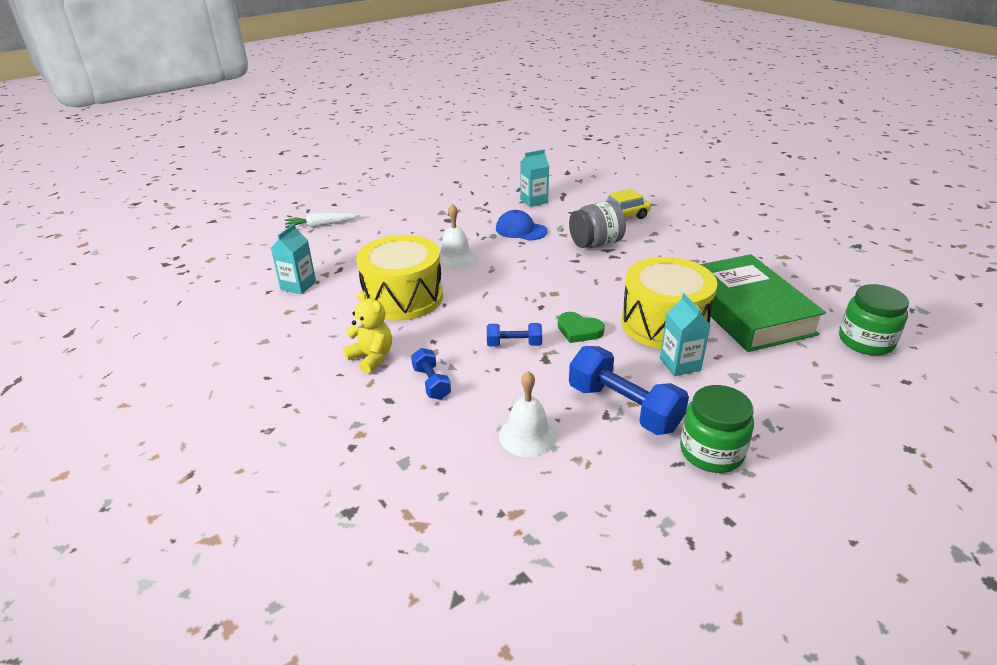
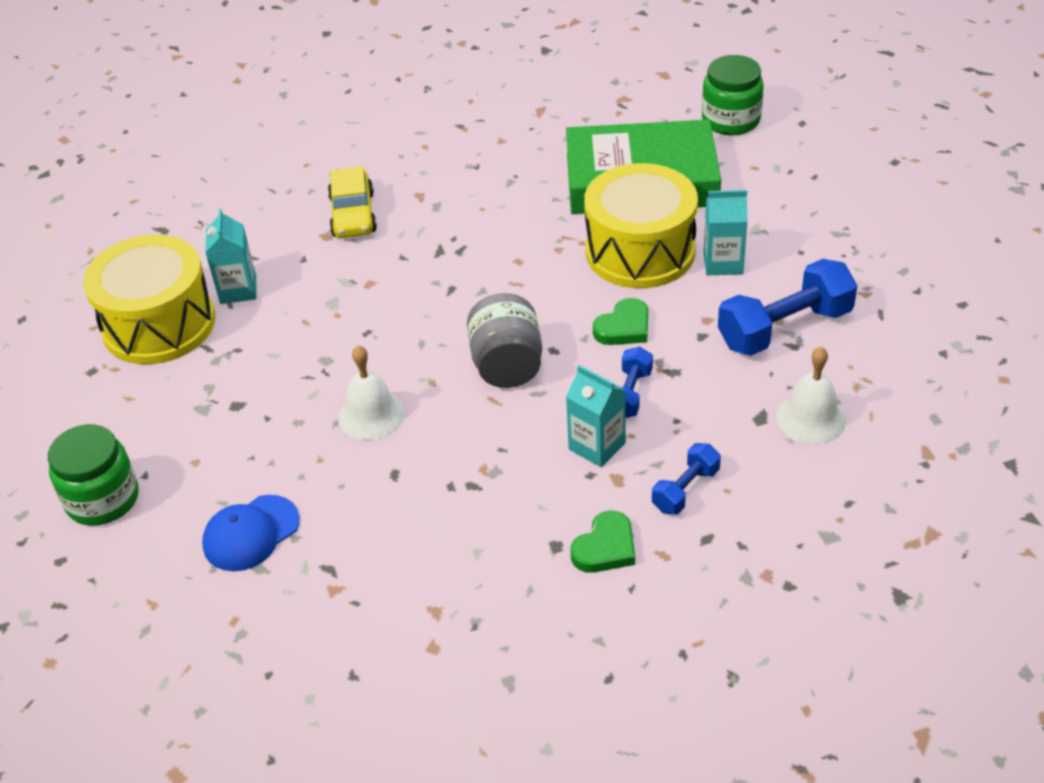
camera: 70 degrees left, 10 degrees up
(298, 285) = (355, 630): turquoise carton -> turquoise carton (597, 446)
(321, 225) = (141, 585): white carrot -> none
(372, 358) = (605, 547): yellow teddy bear -> green heart
(403, 297) = (460, 494): yellow drum -> yellow drum (159, 324)
(431, 383) = (685, 490): blue dumbbell -> blue dumbbell turned 45 degrees counterclockwise
(521, 230) = (327, 325): blue cap -> blue cap (251, 533)
(595, 244) = (416, 258): grey jar -> grey jar (507, 365)
(711, 452) = (870, 285): green jar -> green jar (103, 499)

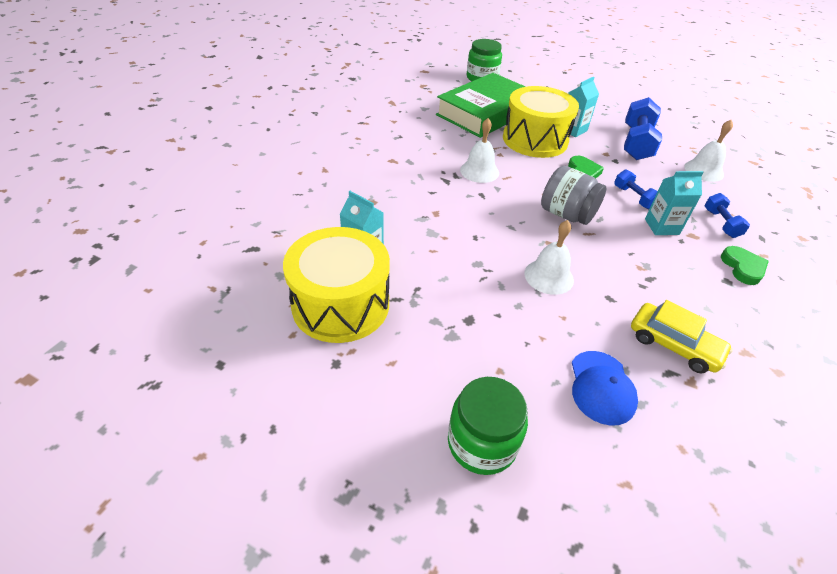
camera: 50 degrees left, 0 degrees up
(353, 215) = (370, 184): yellow car -> yellow car (673, 345)
(495, 259) = (479, 171): none -> white bell

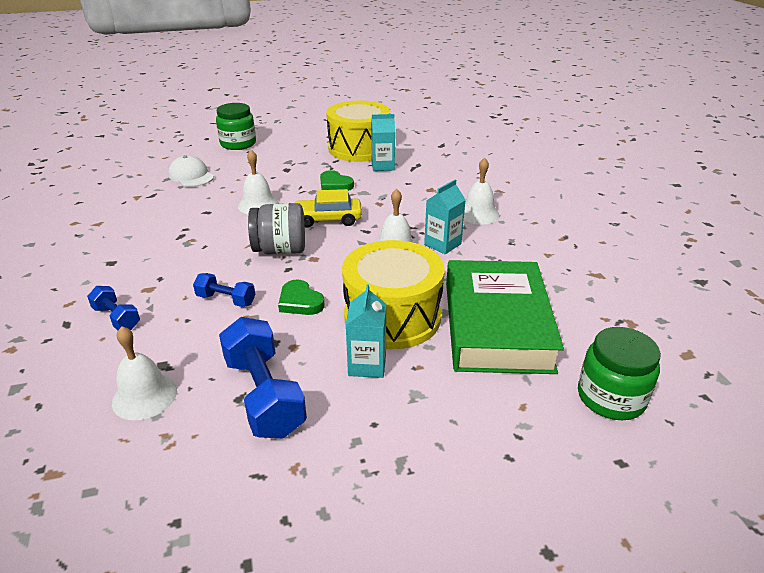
camera: 140 degrees right, 10 degrees down
(380, 162) = (478, 214): none -> white bell
(601, 387) = (191, 176): blue cap -> white cap
(661, 227) = (183, 282): turquoise carton -> turquoise carton (442, 244)
(673, 345) = (152, 207): yellow car -> yellow car (328, 219)
(743, 267) = (94, 280): green heart -> green heart (335, 184)

